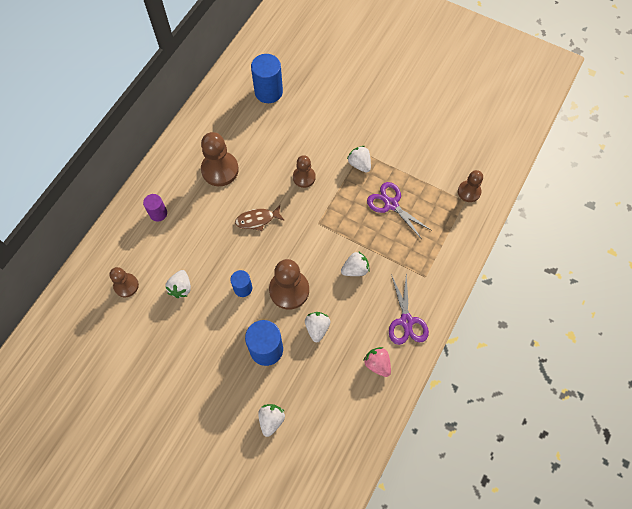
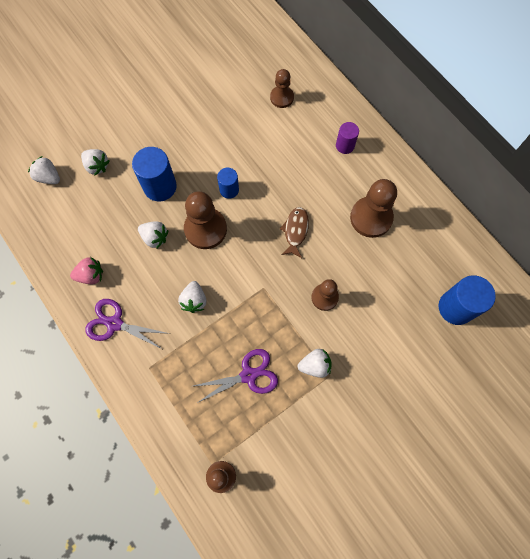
camera: 115 degrees right, 5 degrees up
(181, 288) = (257, 139): white strawberry -> white strawberry (49, 177)

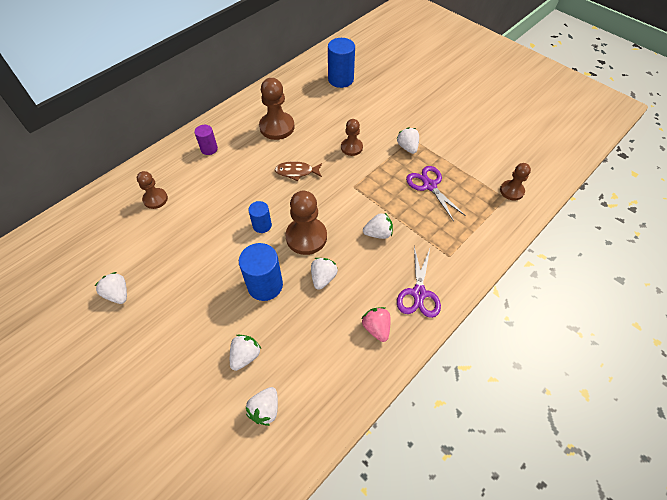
camera: 100 degrees left, 15 degrees down
(181, 73) = (118, 294): none -> white strawberry

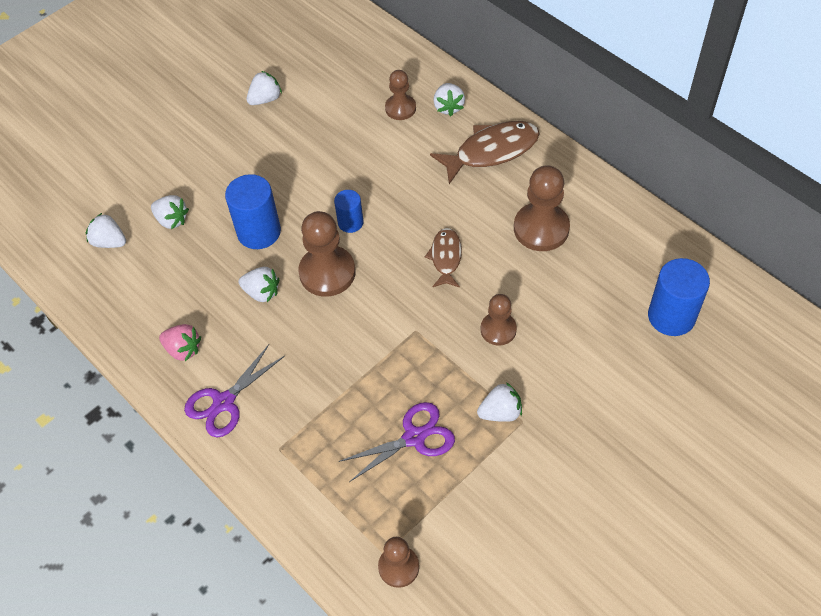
camera: 95 degrees right, 0 degrees up
(209, 149) = (491, 151): purple cylinder -> brown fish
(376, 328) = (183, 349): pink strawberry -> pink strawberry turned 45 degrees clockwise
(378, 233) = (326, 359): white strawberry -> white strawberry (448, 107)
(419, 293) = (224, 402): purple scissors -> purple scissors turned 60 degrees counterclockwise

